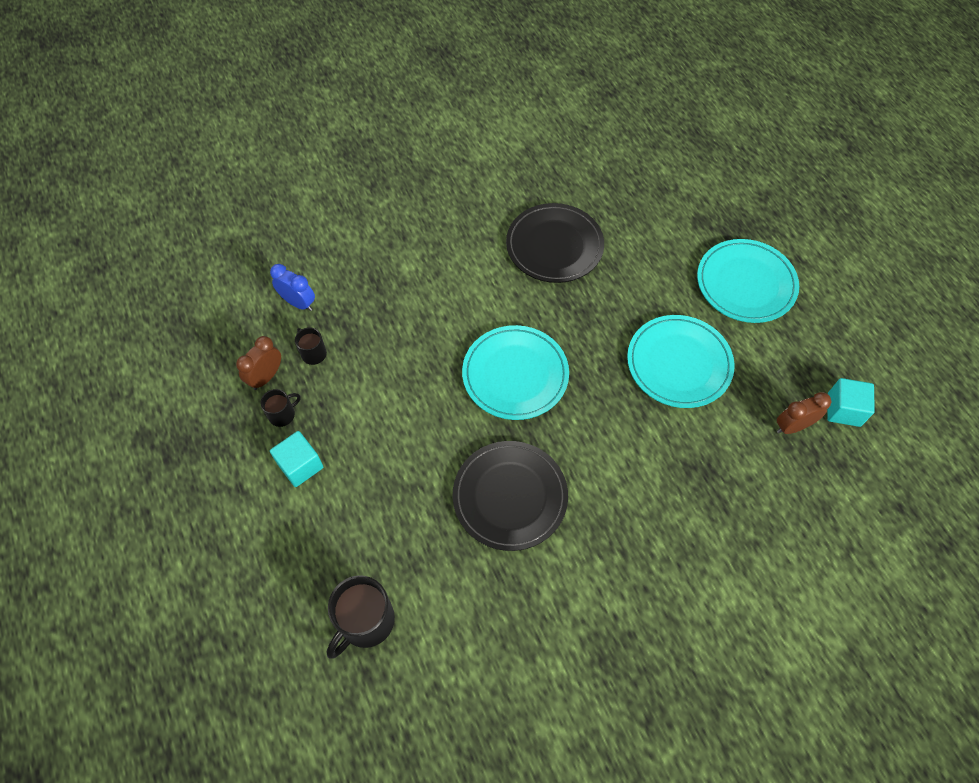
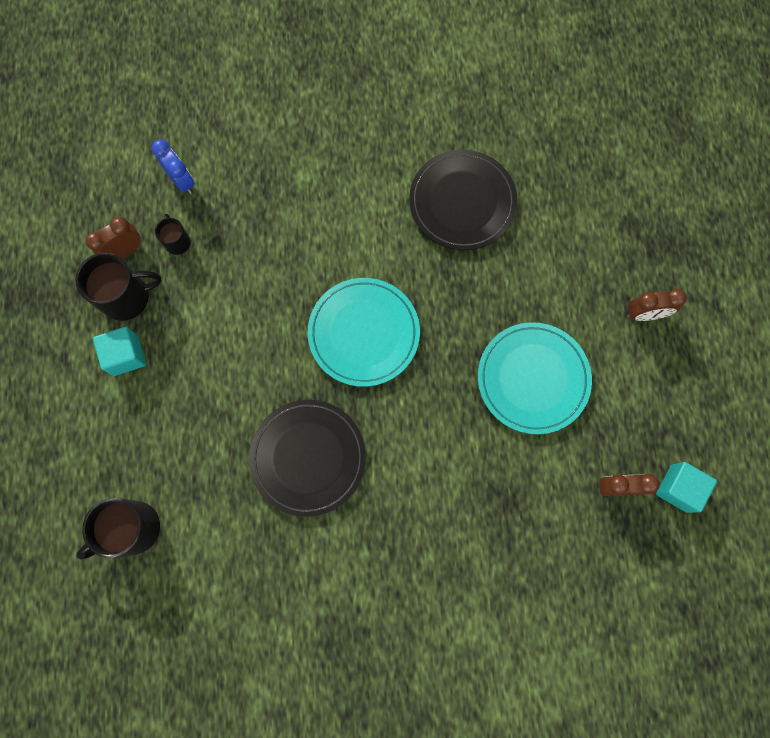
camera: 20 degrees right, 15 degrees up
(283, 414) = (127, 297): black mug -> black mug, size x1.85
(746, 283) = (644, 314): turquoise plate -> brown clock

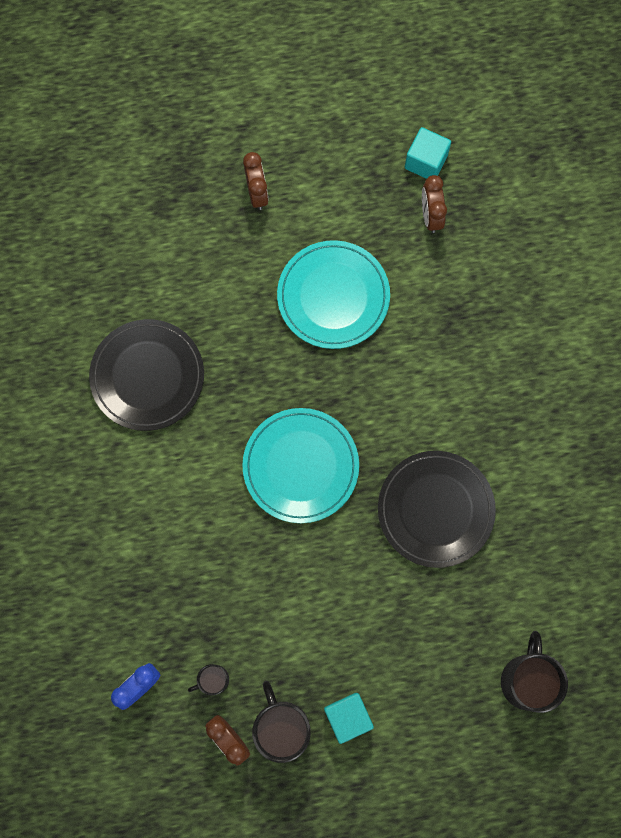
camera: 95 degrees left, 0 degrees up
(132, 529) = (527, 680): black mug -> black mug turned 135 degrees counterclockwise

